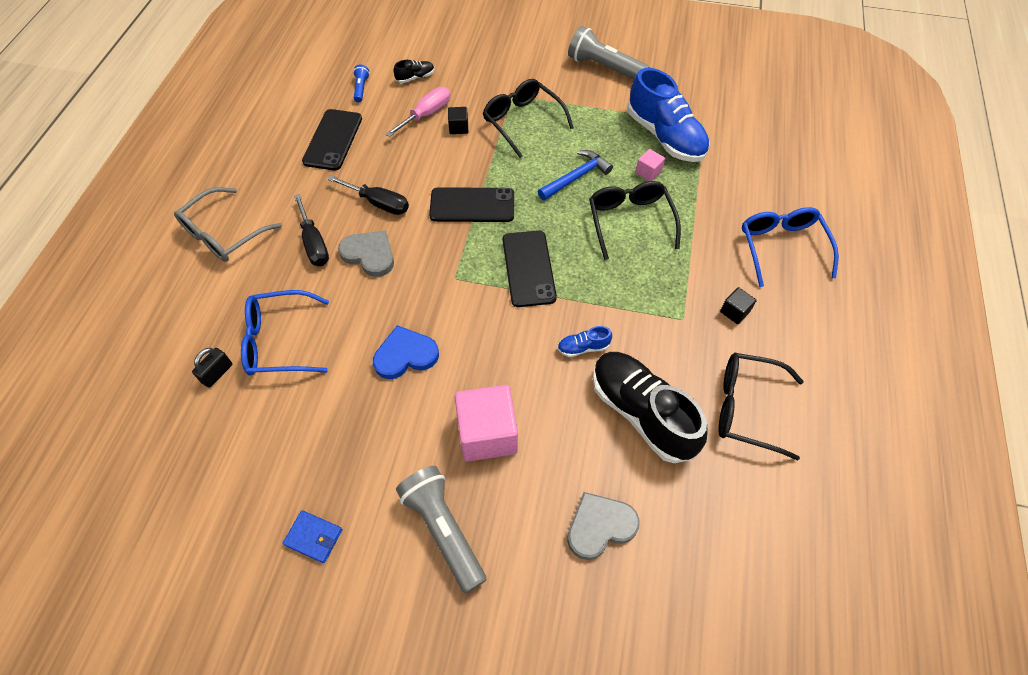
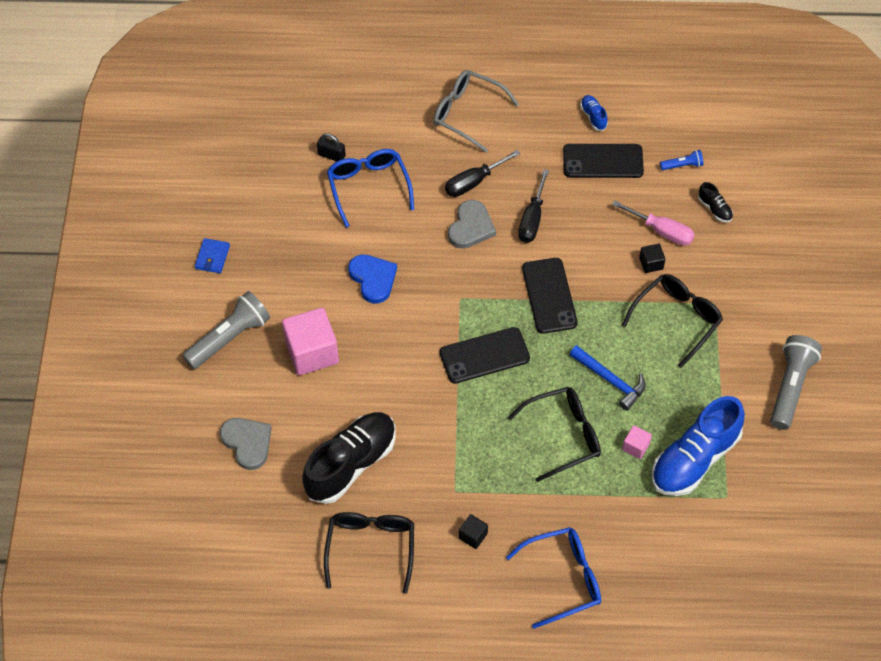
camera: 80 degrees right, 0 degrees up
(583, 347) = (407, 411): blue shoe -> blue shoe (593, 116)

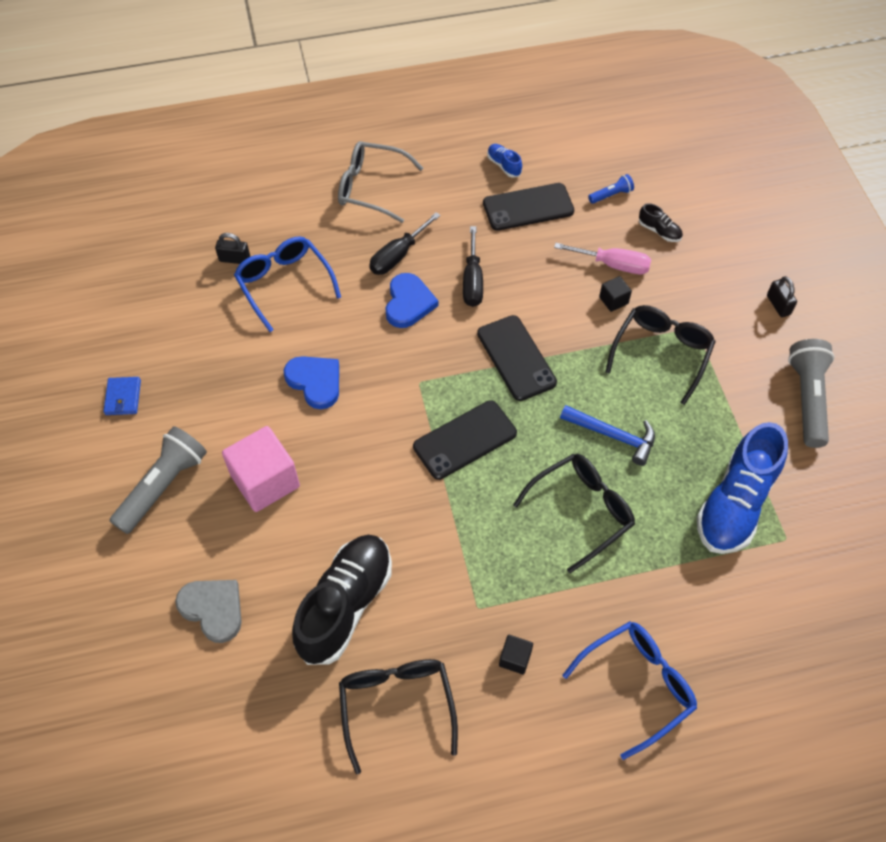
camera: 15 degrees left, 0 degrees up
(471, 227) = (408, 303): grey heart -> blue heart
(636, 447) = (666, 504): pink cube -> none
(797, 299) = (778, 305): none -> black padlock

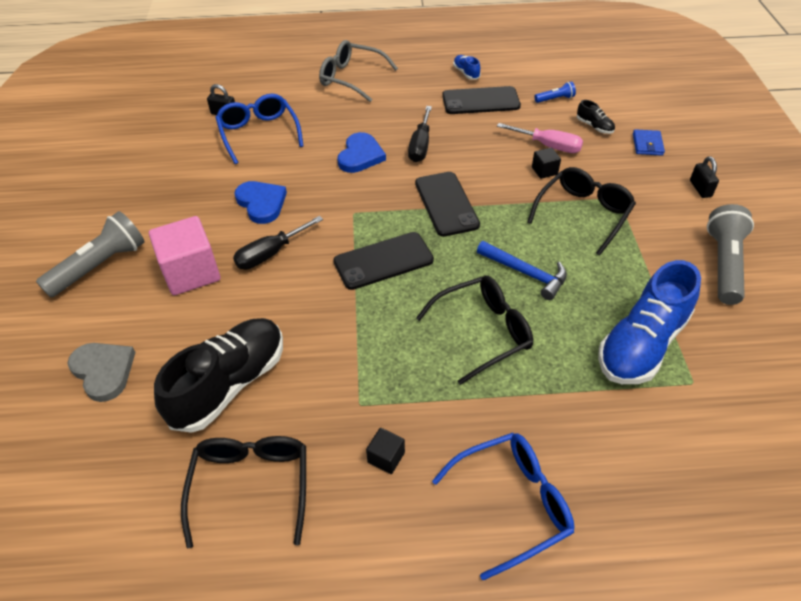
camera: 10 degrees right, 10 degrees down
(123, 397) = (94, 197): blue wallet -> blue wallet (647, 144)
(398, 255) = (360, 123): black screwdriver -> black screwdriver (270, 254)

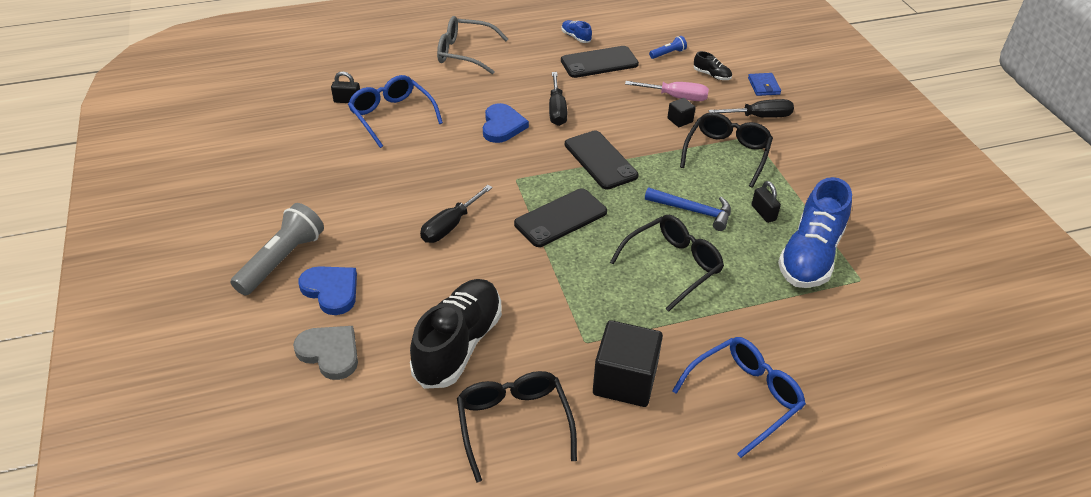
camera: 15 degrees left, 5 degrees down
(191, 272) = (378, 253): pink cube -> none
(261, 203) = (422, 181): blue heart -> blue heart (331, 290)
(386, 457) = (625, 380): black cube -> black cube, size x2.15
(633, 177) = (760, 117): none -> black screwdriver
(700, 189) = (820, 120): black padlock -> black padlock (763, 213)
(724, 264) = (858, 181): grey flashlight -> none

